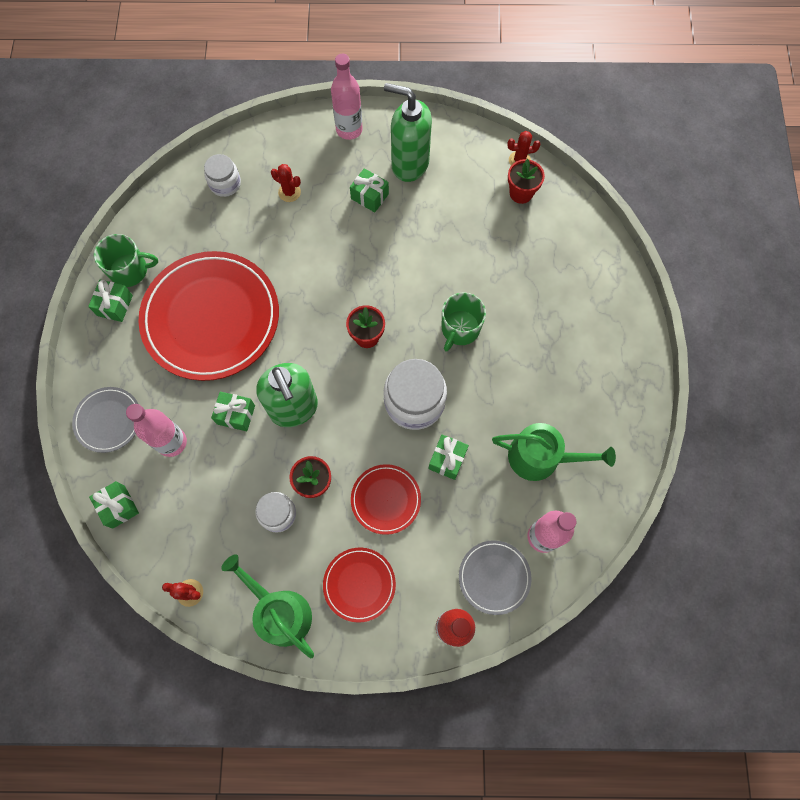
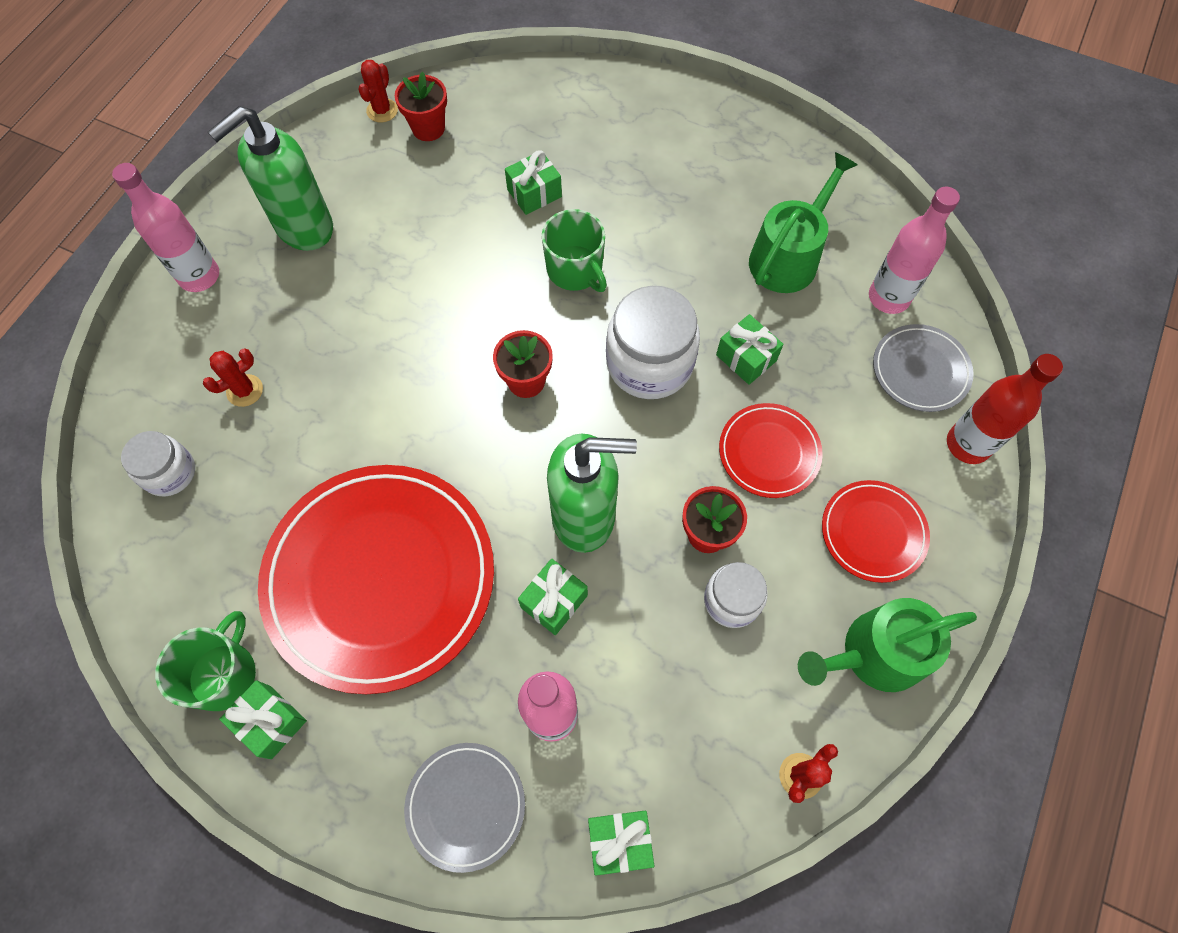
camera: 65 degrees left, 5 degrees down
(369, 196) = (320, 293): green gift -> green gift (534, 193)

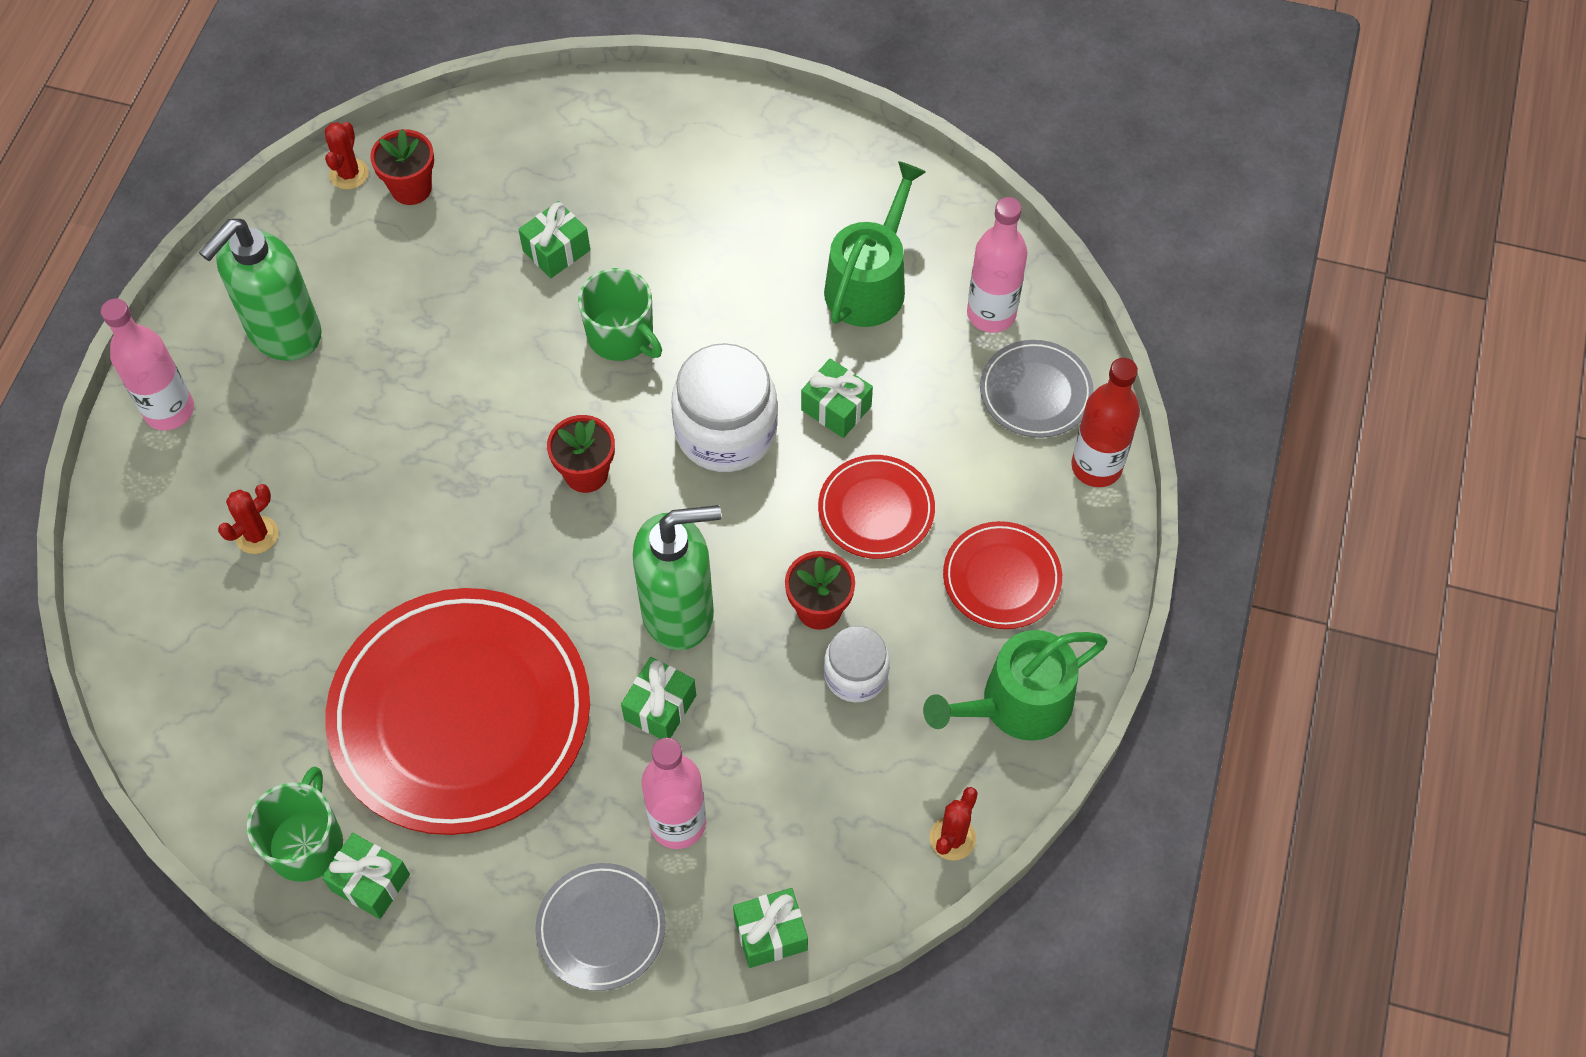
camera: 10 degrees left, 5 degrees down
(169, 472) = (190, 640): white jar -> none

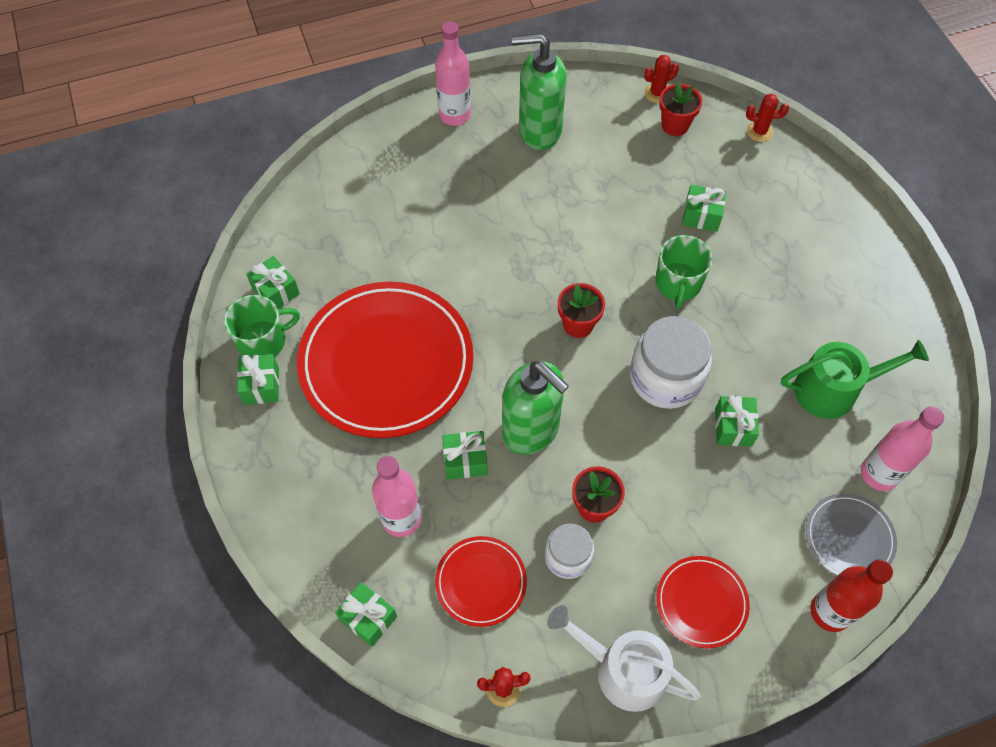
camera: 55 degrees right, 0 degrees up
(245, 785) = (275, 291): none -> green gift
(257, 535) = (416, 199): red cactus -> red cactus (759, 131)
(601, 928) = (311, 520): grey plate -> none
(876, 510) = (685, 495): red plate -> red plate (481, 582)
(1017, 704) = (622, 670): green watering can -> white watering can

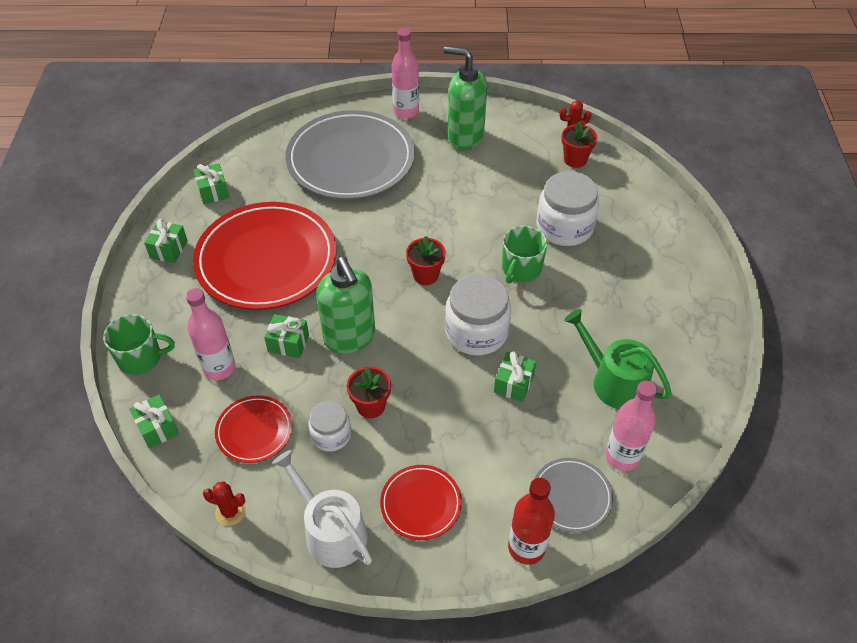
camera: 20 degrees right, 10 degrees down
(263, 341) = (186, 221): green mug -> green mug (141, 358)
(420, 199) = (350, 160): none -> grey plate
(701, 216) = (564, 227): green gift -> white jar
(759, 131) = (643, 181): red cactus -> none
(833, 389) = (613, 381): green watering can -> green watering can turned 150 degrees counterclockwise

